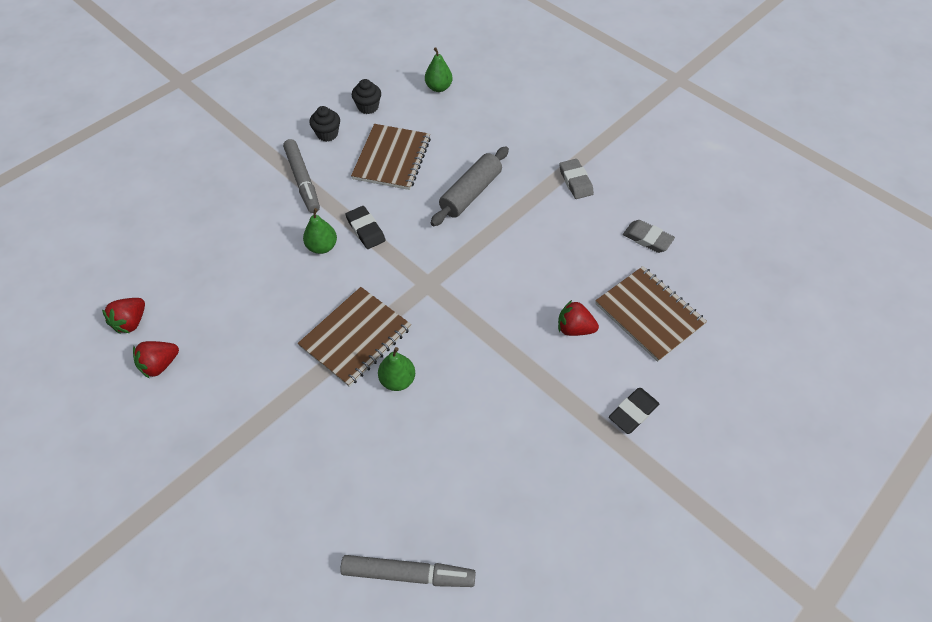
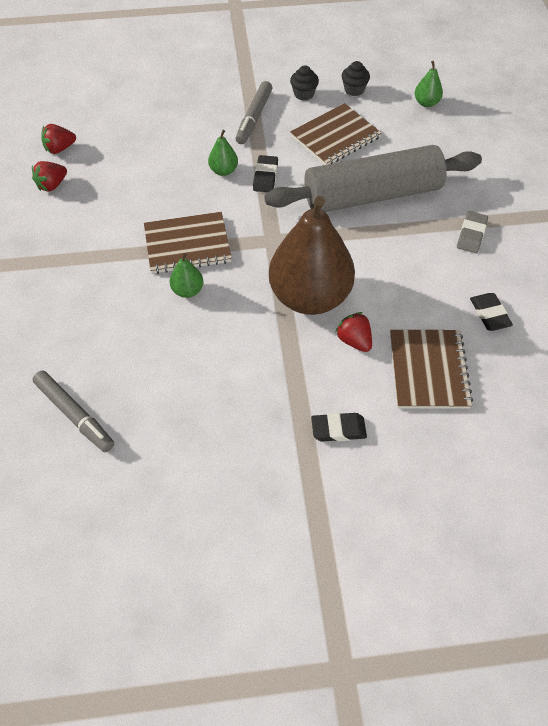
camera: 40 degrees right, 0 degrees up
(160, 365) = (52, 185): red strawberry -> red strawberry turned 45 degrees counterclockwise
(470, 193) = (372, 195): grey rolling pin -> grey rolling pin, size x1.80
(505, 314) = (310, 296): none -> brown pear
(647, 238) = (489, 314): grey eraser -> black eraser

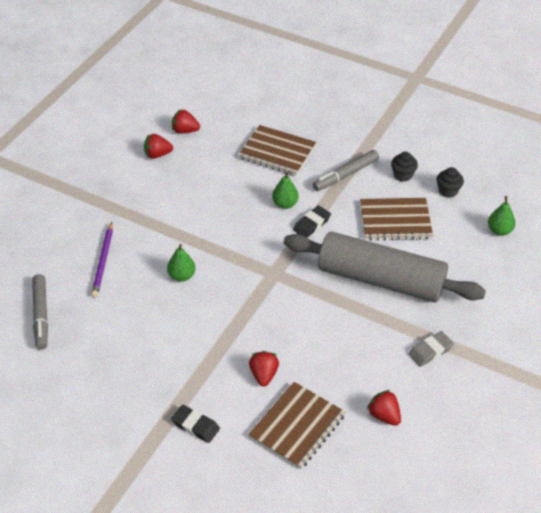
camera: 35 degrees right, 10 degrees down
(92, 320) = (103, 261): none -> purple pencil
(187, 244) = (210, 244): brown notebook -> brown notebook (277, 152)
(310, 296) = (261, 327): brown pear -> none
(489, 314) = (384, 416): black eraser -> red strawberry

